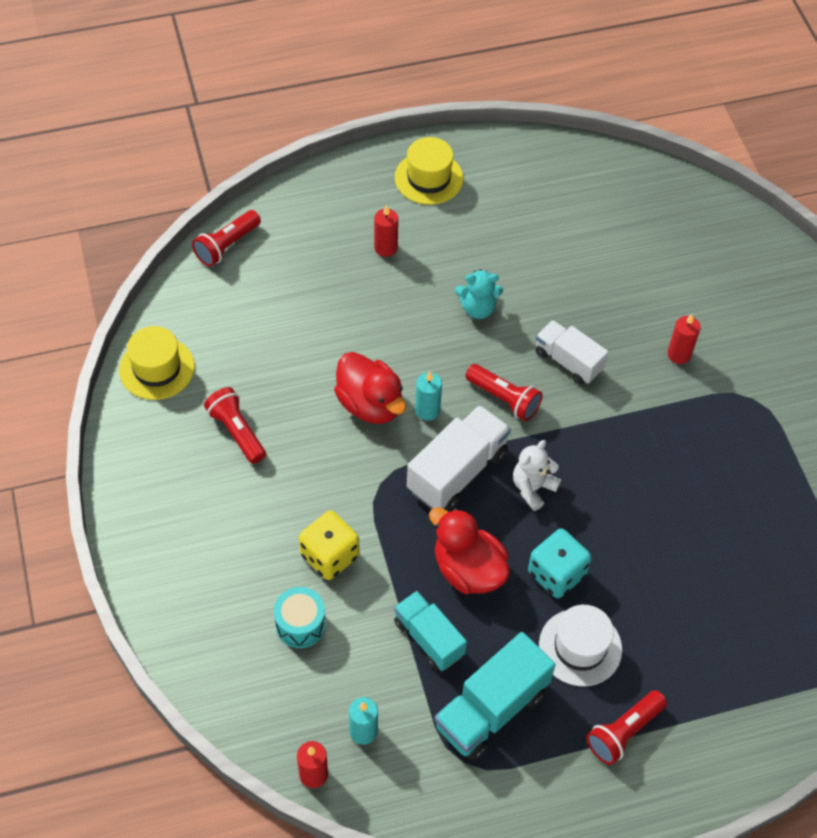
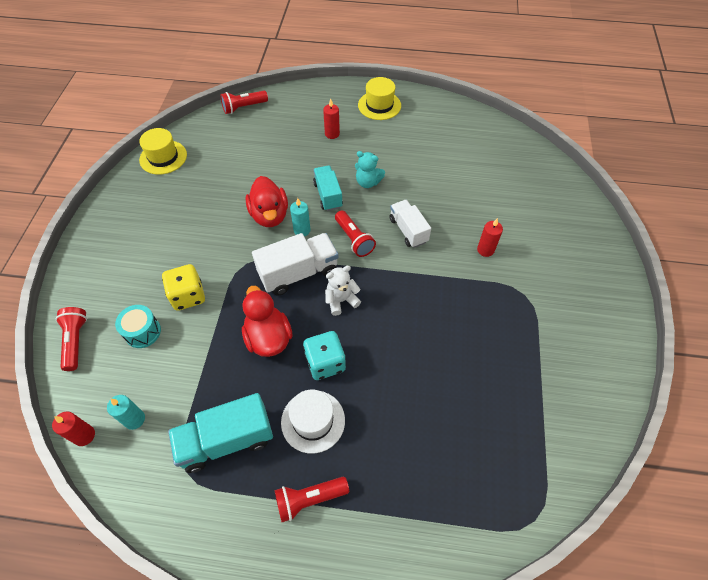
camera: 25 degrees right, 0 degrees up
(237, 432) = (183, 205): red flashlight -> red flashlight (76, 341)
(429, 638) = (215, 373): turquoise truck -> turquoise truck (328, 195)

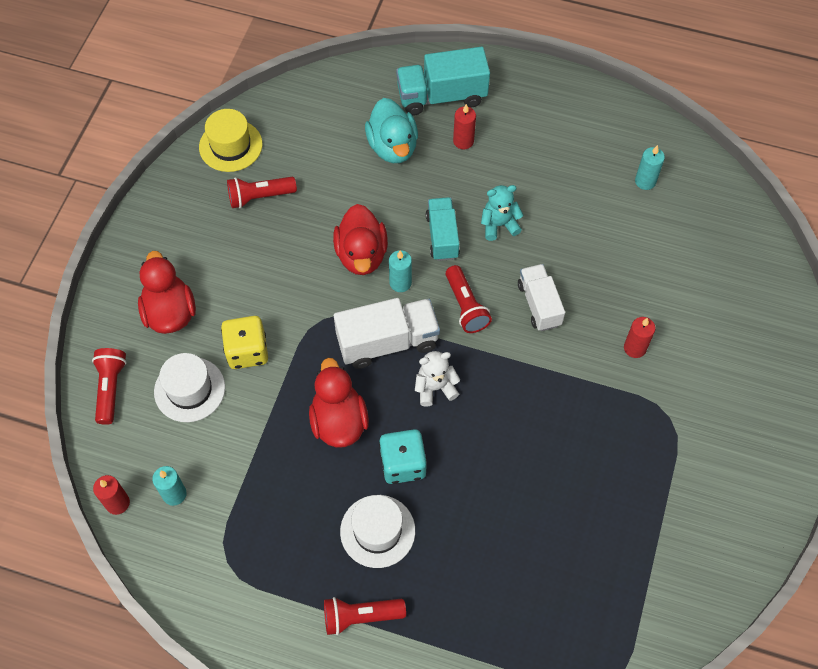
camera: 10 degrees right, 5 degrees up
(123, 276) = (170, 312): none -> red duck
(143, 332) = (189, 389): turquoise drum -> white hat
(226, 440) = (276, 536): turquoise truck -> turquoise truck (441, 96)
(244, 107) = (347, 80): red flashlight -> red flashlight (259, 197)
(282, 143) = (393, 147): none -> turquoise duck
(368, 182) = (499, 225): turquoise teddy bear -> turquoise teddy bear turned 135 degrees clockwise
(379, 105) = (538, 103): yellow hat -> none
(464, 142) = (645, 181): none -> turquoise candle

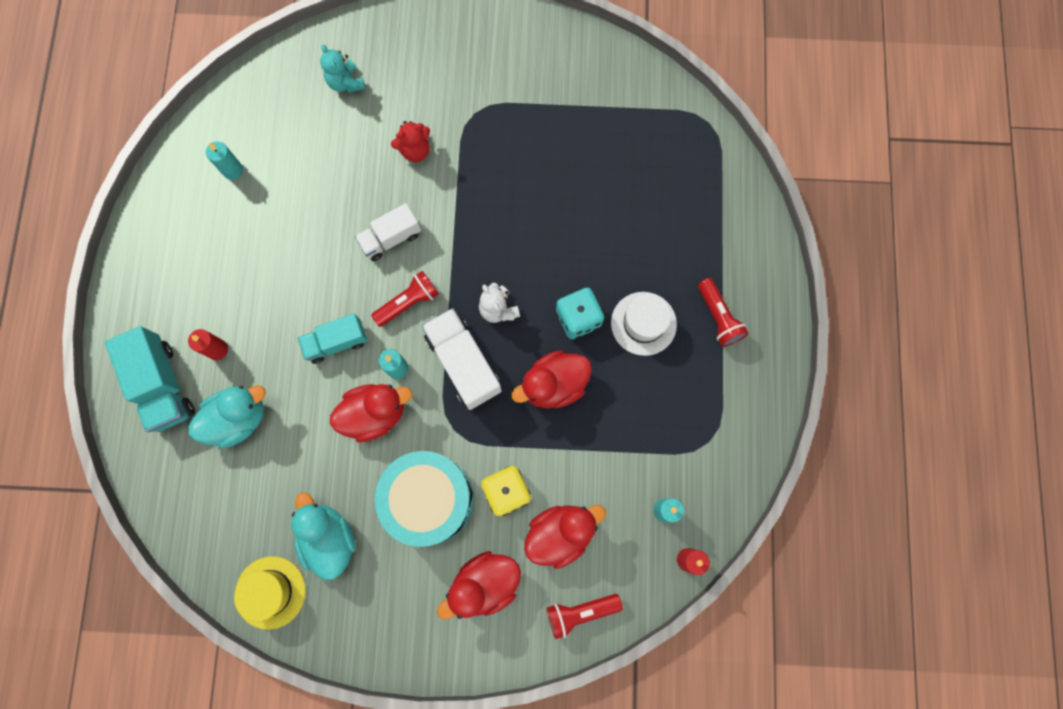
camera: 105 degrees left, 15 degrees up
(189, 389) = (560, 533): white hat -> red duck
(259, 197) = (329, 538): red flashlight -> turquoise duck
(264, 284) = (430, 499): none -> turquoise drum
(499, 225) = (311, 292): turquoise teddy bear -> turquoise teddy bear (346, 83)
(634, 348) = (415, 150): red candle -> red teddy bear

